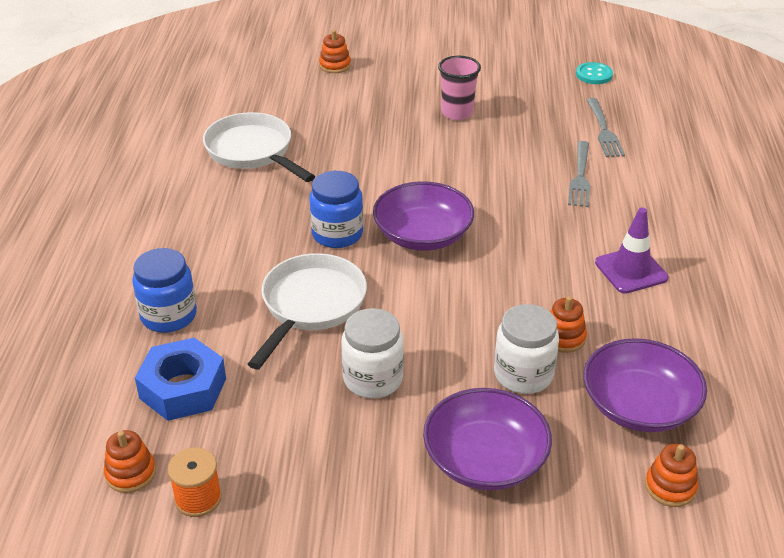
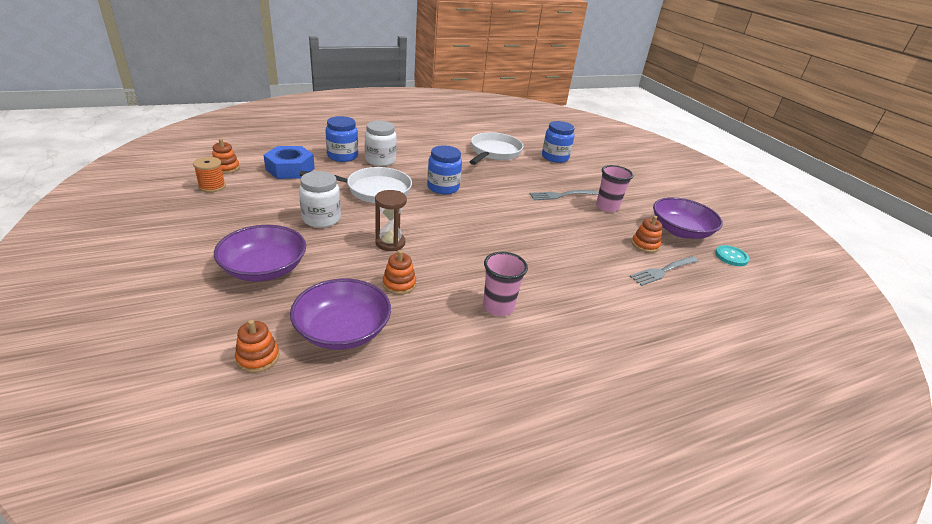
camera: 60 degrees right, 5 degrees down
(301, 102) = (555, 157): none -> blue jar
(335, 65) = (604, 160): orange stacking toy -> orange stacking toy (645, 245)
(423, 235) = (465, 214): purple bowl -> purple bowl (680, 231)
(466, 323) = (390, 243): none -> brown hourglass
(523, 374) = (351, 272): white jar -> white jar (380, 160)
(580, 176) = (591, 267): grey fork -> grey fork (562, 195)
(631, 270) = (498, 307): purple traffic cone -> pink cup

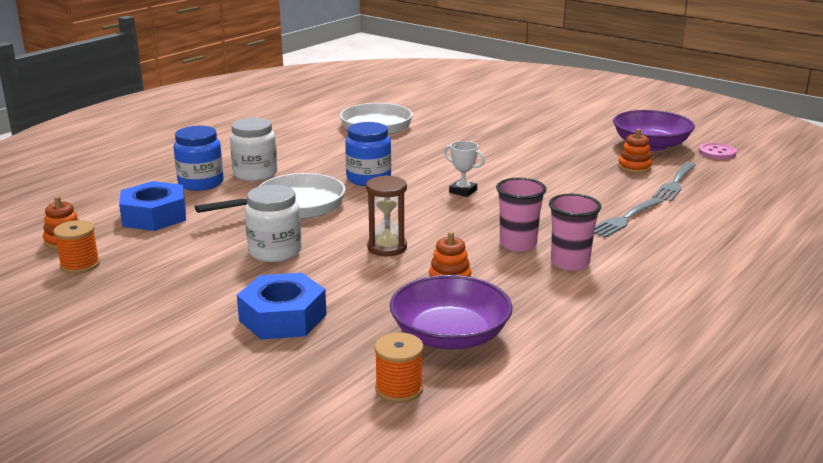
camera: 25 degrees left, 10 degrees down
(258, 357) = (399, 389): orange stacking toy -> orange spool
(264, 268) = (283, 317): purple bowl -> blue nut
(493, 219) = (463, 191): none -> white trophy
(555, 157) = (448, 114): blue jar -> none
(562, 195) = (503, 148): grey fork -> grey fork (625, 218)
(607, 207) = (560, 145): pink cup -> pink cup (518, 244)
(731, 257) = (717, 153): turquoise button -> pink button

